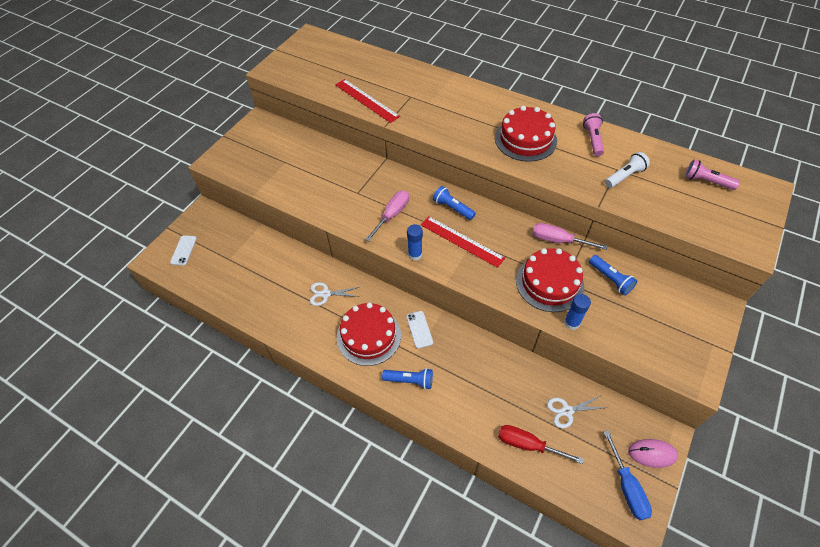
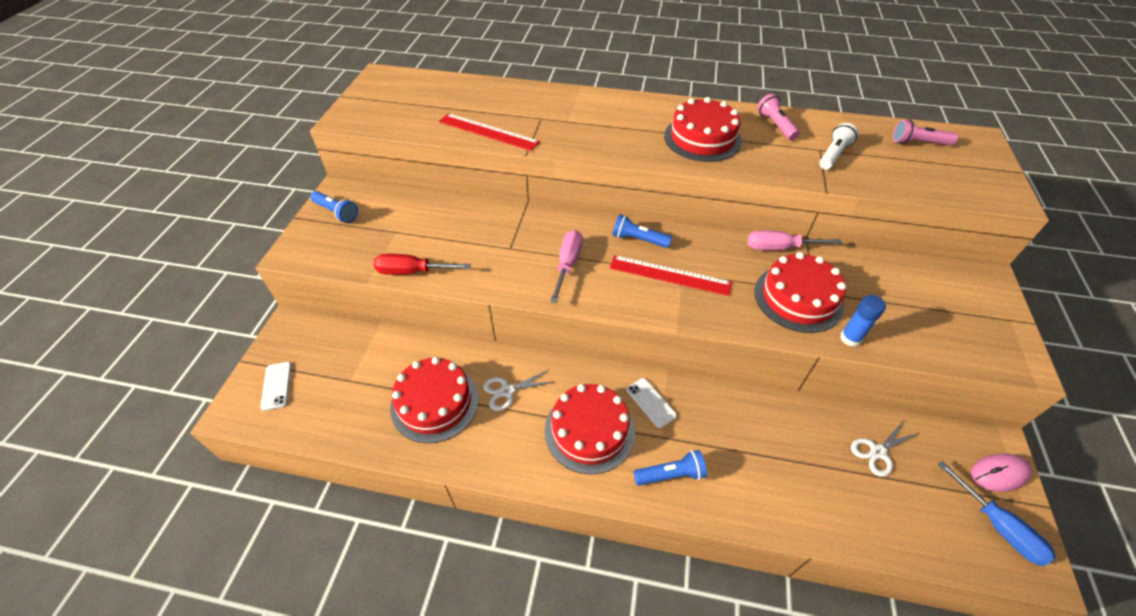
camera: 20 degrees left, 5 degrees down
(276, 288) = (435, 402): none -> red cake
(415, 254) = (620, 305): blue glue stick -> none
(528, 445) = (858, 512): red screwdriver -> red screwdriver (412, 271)
(610, 279) = (861, 276): blue flashlight -> blue flashlight (336, 212)

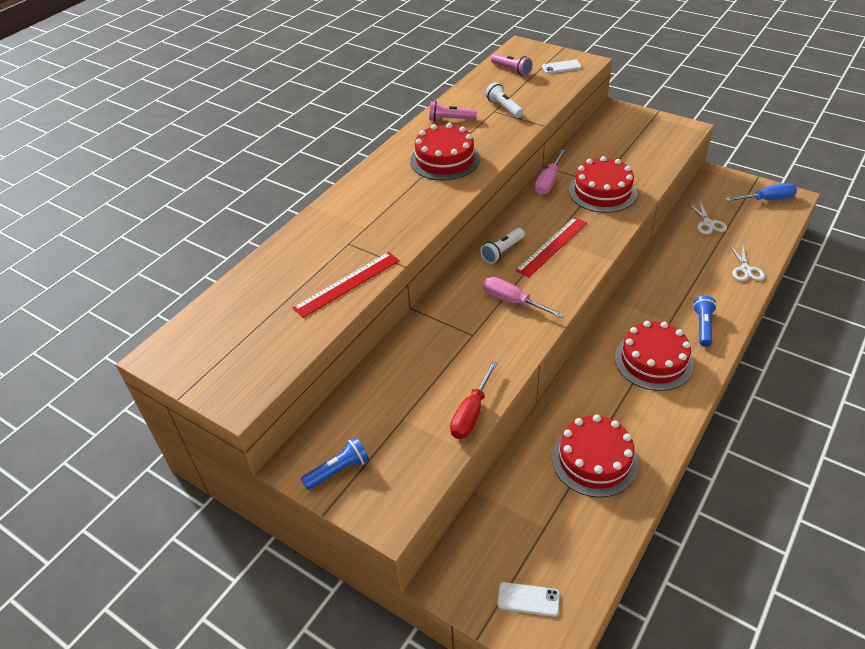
camera: 65 degrees left, 5 degrees down
(507, 391) = (598, 404): white scissors -> white scissors (745, 270)
(638, 239) = (502, 251): blue flashlight -> white flashlight
(650, 402) = (637, 318): white phone -> white phone (561, 67)
(850, 338) = (647, 183): blue glue stick -> none
(918, 143) = (511, 70): pink flashlight -> pink flashlight turned 75 degrees counterclockwise
(999, 473) = (734, 183): pink mouse -> none

